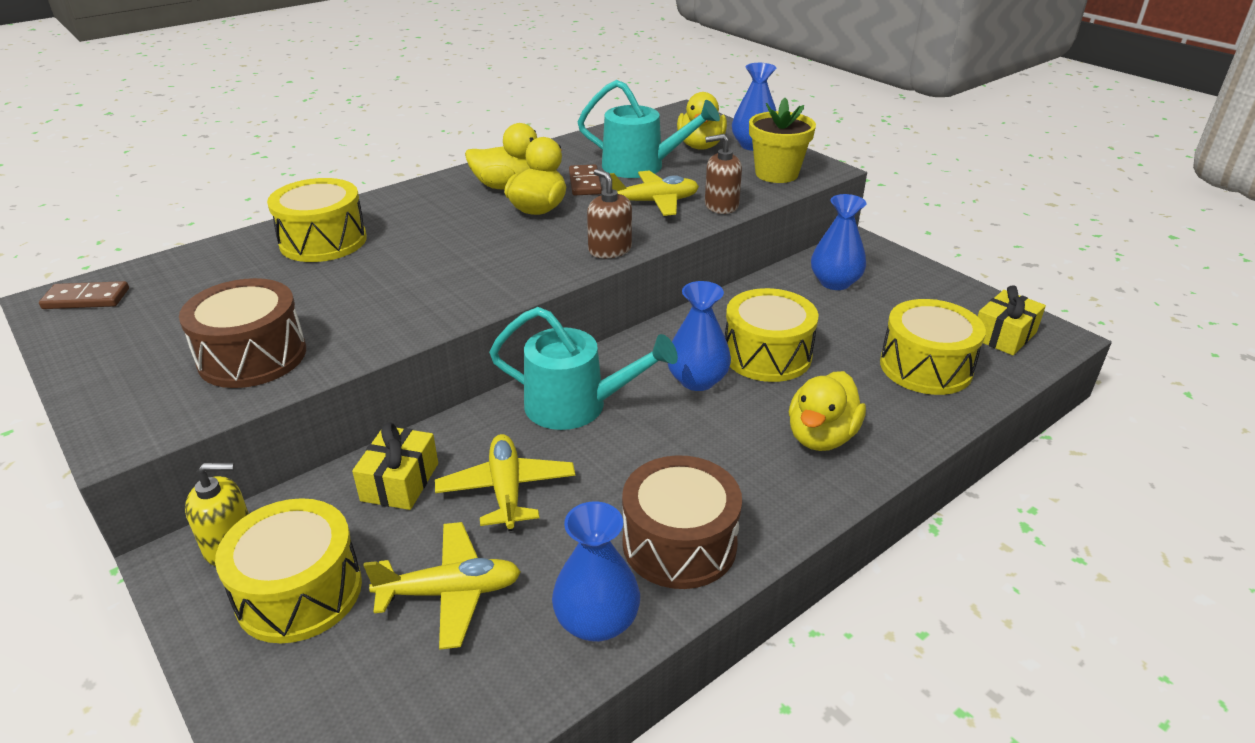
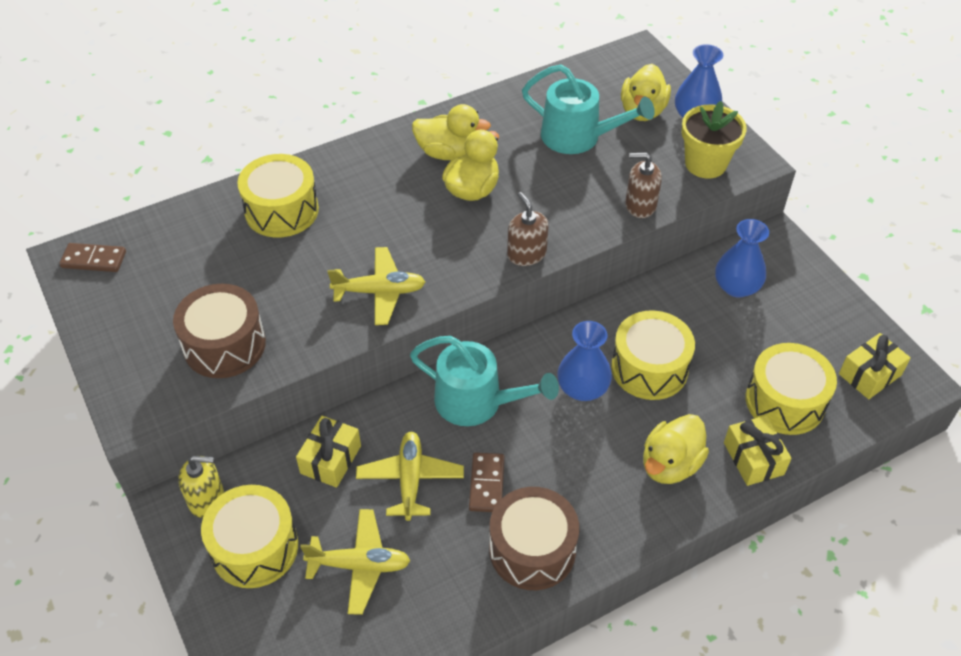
camera: 10 degrees right, 15 degrees up
(585, 183) = (520, 156): brown domino -> brown domino (487, 484)
(597, 621) = (459, 606): blue vase -> none
(654, 202) = (579, 192): yellow plane -> yellow plane (380, 292)
(913, 420) = (753, 458): none -> yellow gift

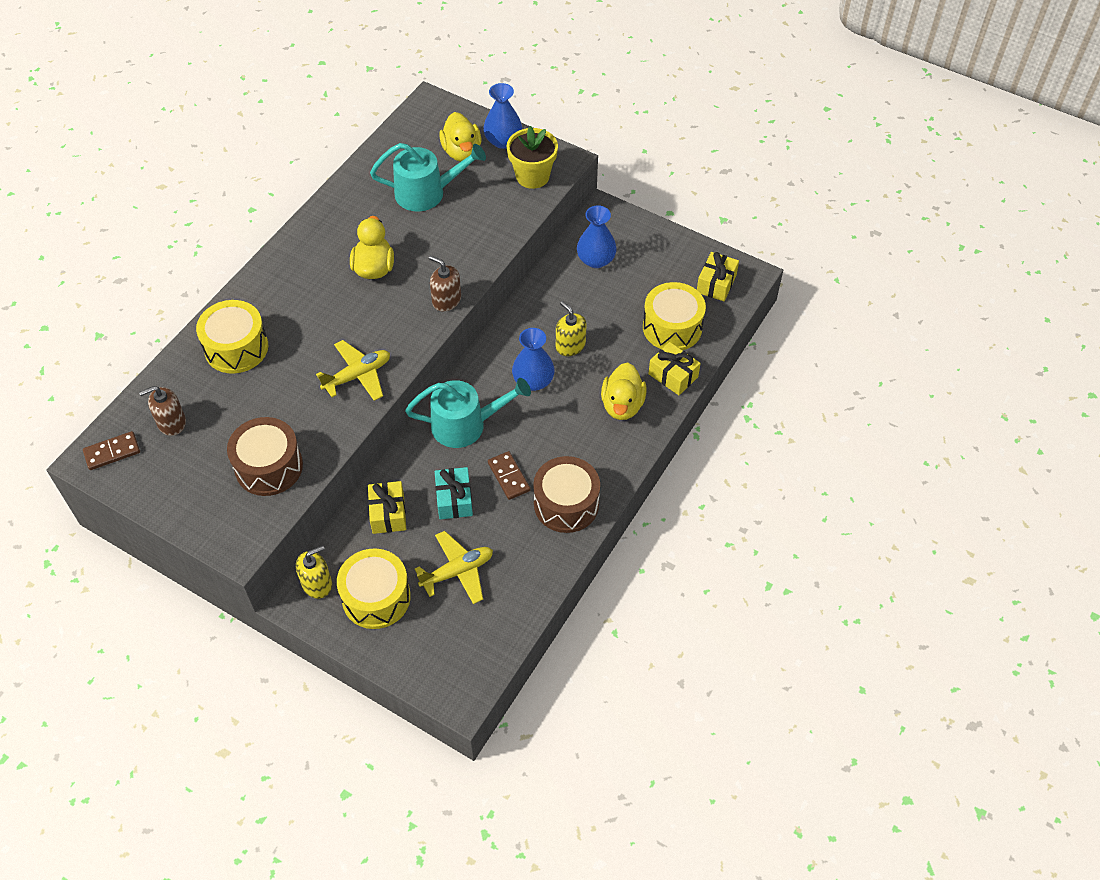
camera: 30 degrees left, 5 degrees up
(410, 479) = (454, 499): yellow plane -> turquoise gift
(448, 153) = (335, 246): yellow duck -> none
(640, 205) = (505, 228): brown soap dispenser -> brown soap dispenser (171, 422)
(649, 368) = (570, 345): yellow drum -> yellow soap dispenser

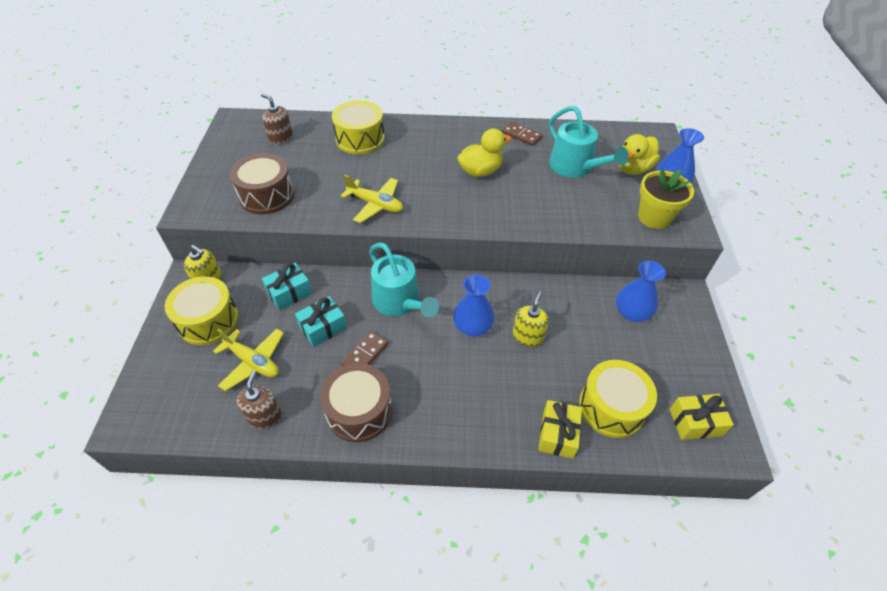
camera: 60 degrees right, 5 degrees down
(112, 452) = (243, 125): brown domino -> brown domino (521, 135)
(388, 513) = (289, 293): yellow gift -> turquoise gift
(446, 300) = (483, 221): brown soap dispenser -> brown soap dispenser (264, 416)
(622, 405) = (493, 406): yellow duck -> none

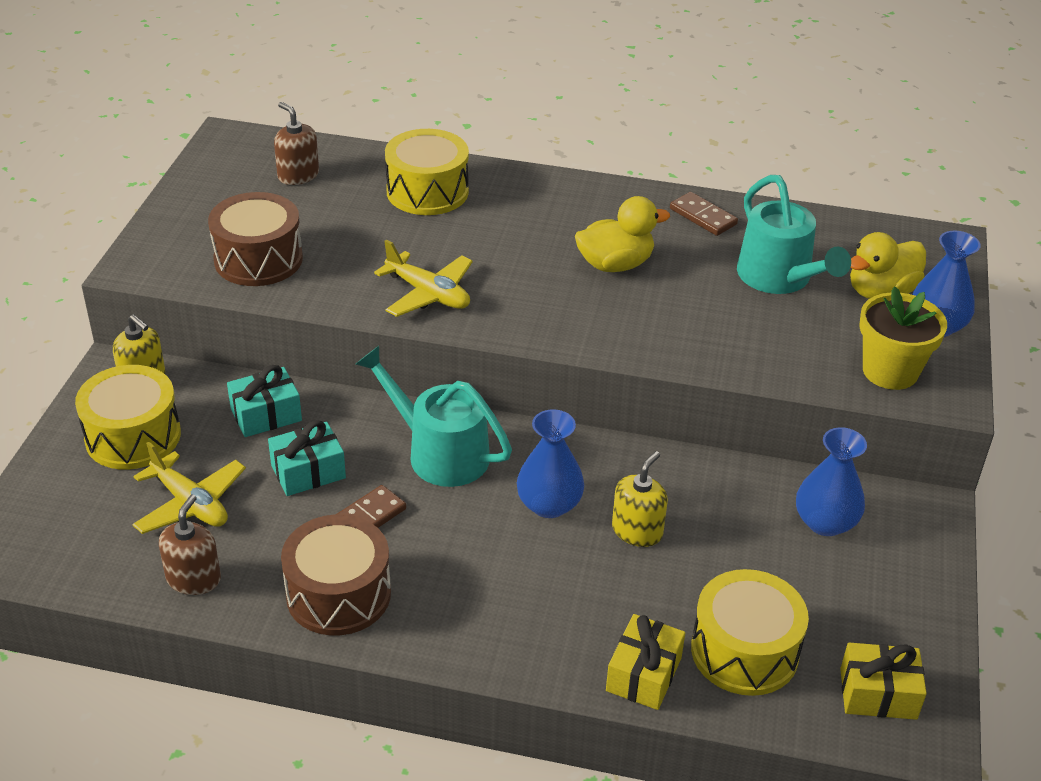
camera: 10 degrees right, 10 degrees down
(399, 302) = (439, 452): turquoise watering can -> turquoise watering can turned 150 degrees clockwise

